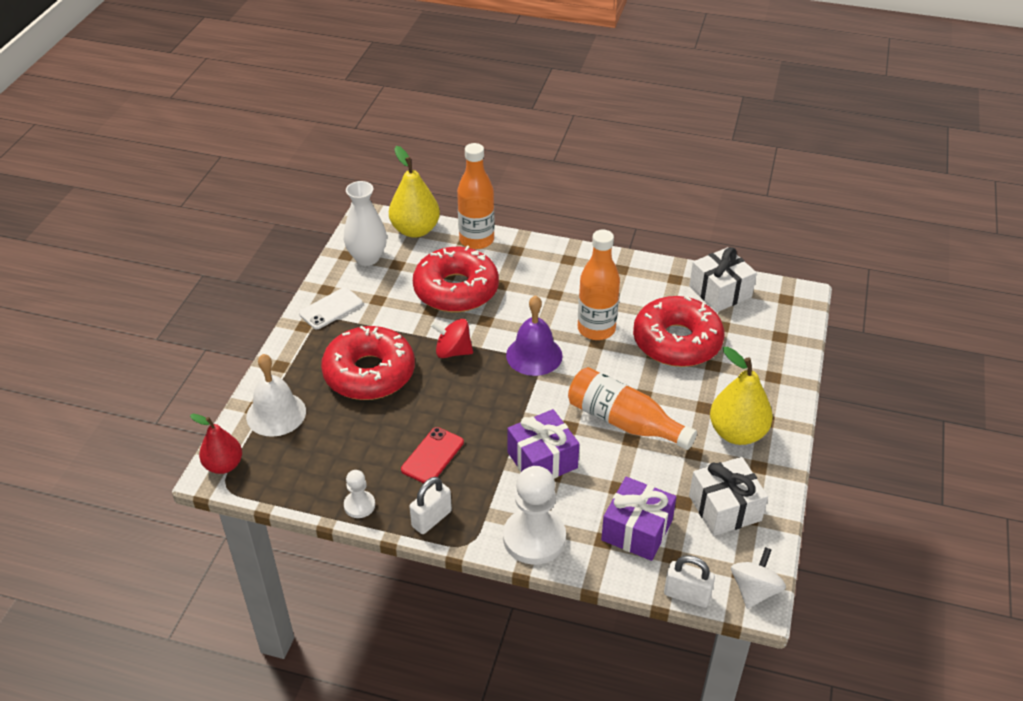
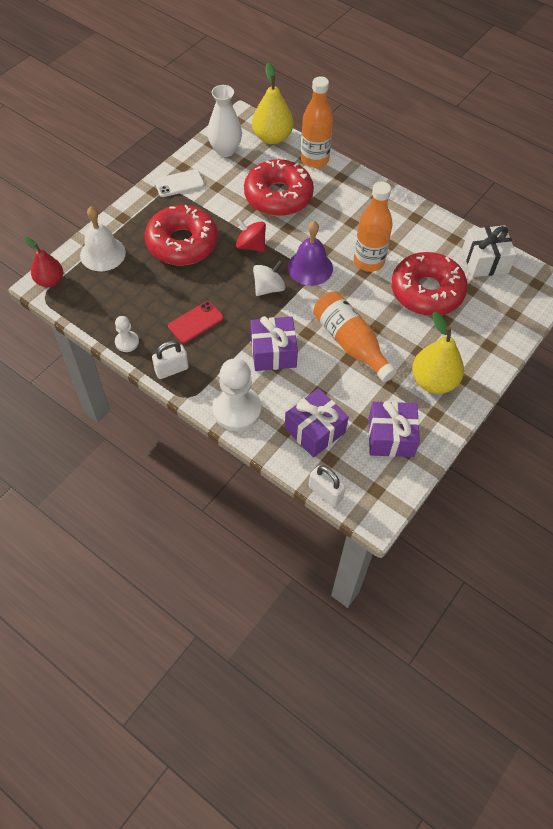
camera: 20 degrees right, 15 degrees up
(725, 508) = (391, 437): white gift -> purple gift
(754, 590) = (378, 508): white spinning top -> white spinning top (269, 288)

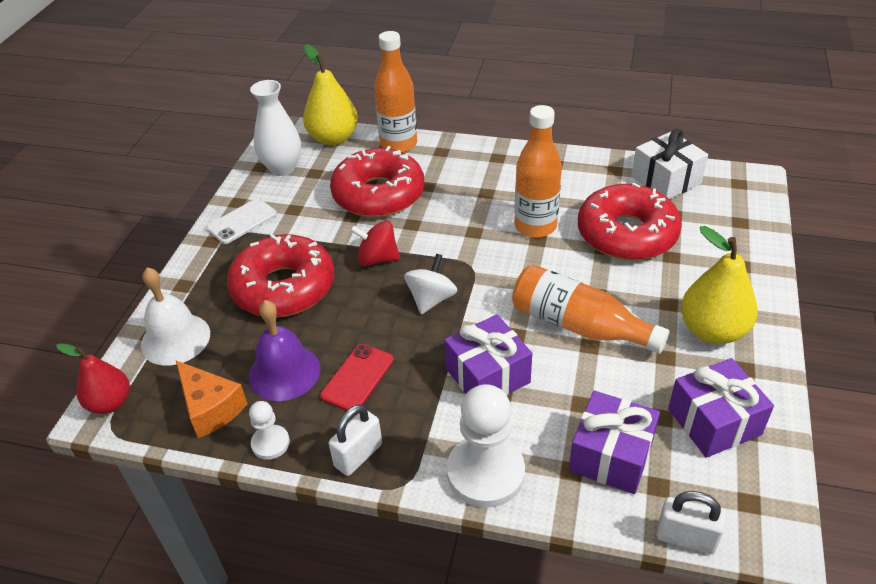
camera: 20 degrees left, 15 degrees down
(104, 307) = (211, 408): none -> orange cheese
(310, 267) = (468, 257): purple bell -> purple bell (284, 372)

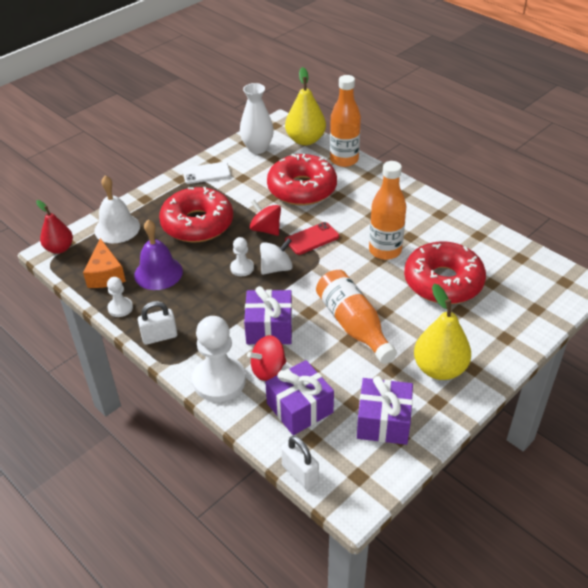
camera: 30 degrees right, 0 degrees up
(357, 378) = (194, 294): red phone -> red phone (312, 238)
(389, 317) = (242, 268): none -> white pawn
(532, 427) = (268, 369): none -> red spinning top
(666, 180) = (510, 257): white gift -> none

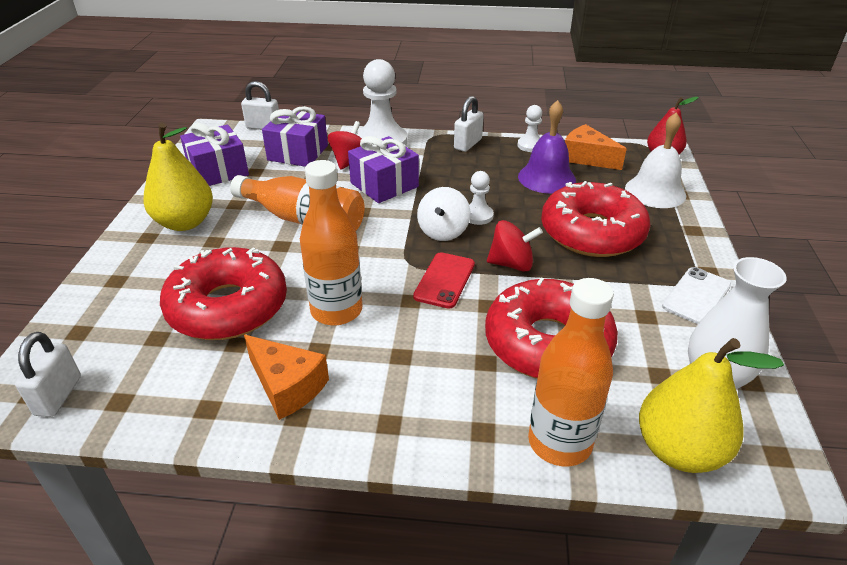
camera: 140 degrees right, 5 degrees down
(436, 227) = (287, 386): none -> orange cheese
(551, 274) = (58, 396): none -> white padlock

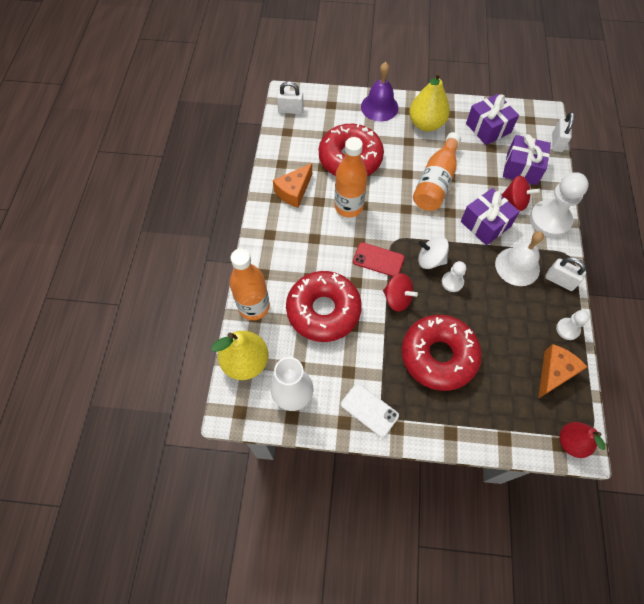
camera: 90 degrees right, 25 degrees up
(511, 264) = (397, 299): red spinning top -> red spinning top turned 60 degrees counterclockwise
(546, 178) = (513, 335): purple bell -> purple bell (379, 107)
(655, 191) = (505, 418): white bell -> white bell (517, 266)

